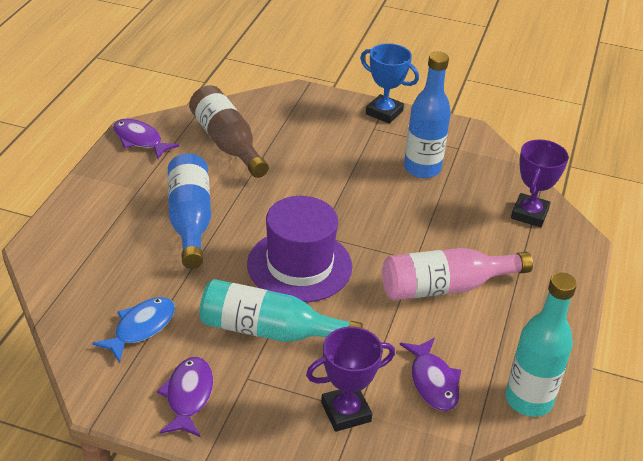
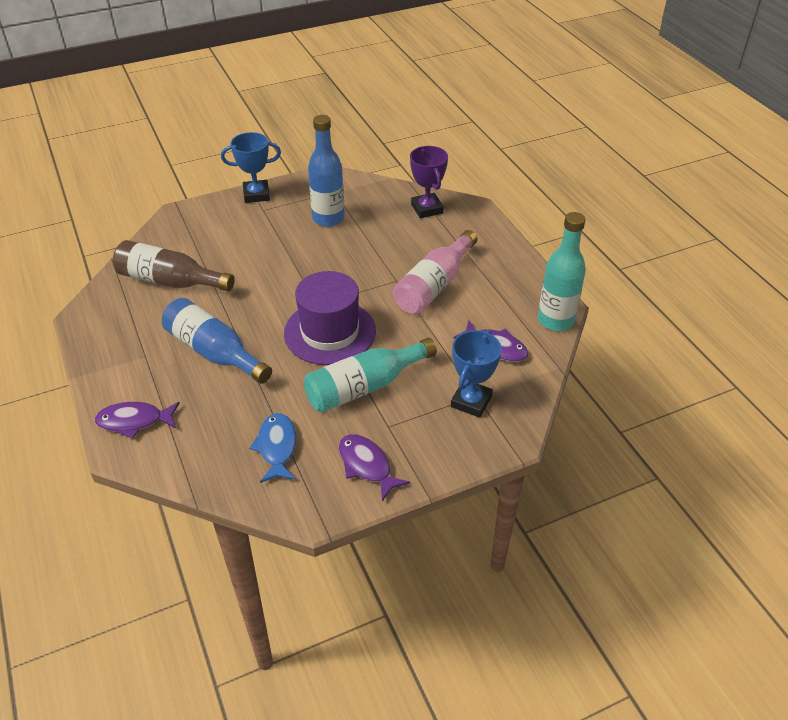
camera: 40 degrees left, 5 degrees up
(140, 140) = (97, 319): purple fish -> purple fish (134, 421)
(346, 412) = (471, 401): purple trophy -> blue trophy

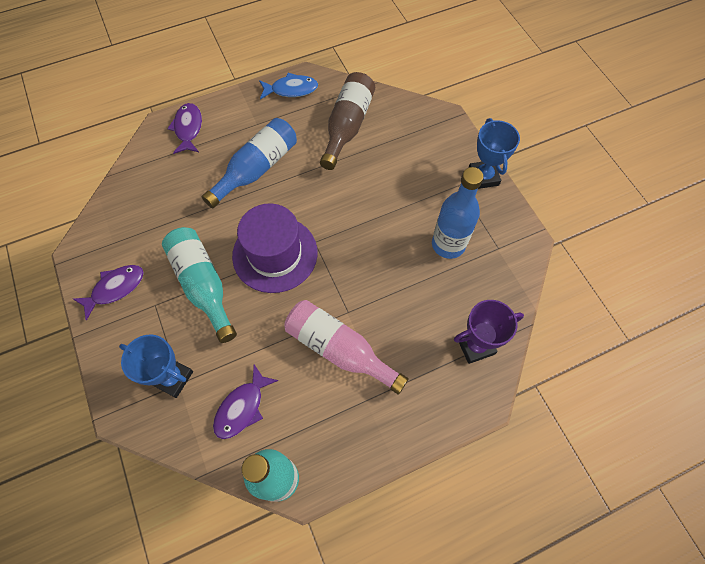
camera: 90 degrees right, 20 degrees up
(277, 447) = (146, 223): blue fish -> blue fish (291, 89)

